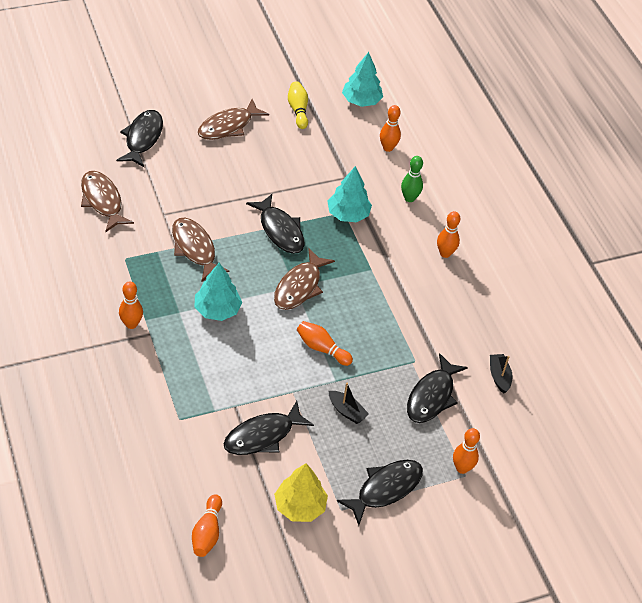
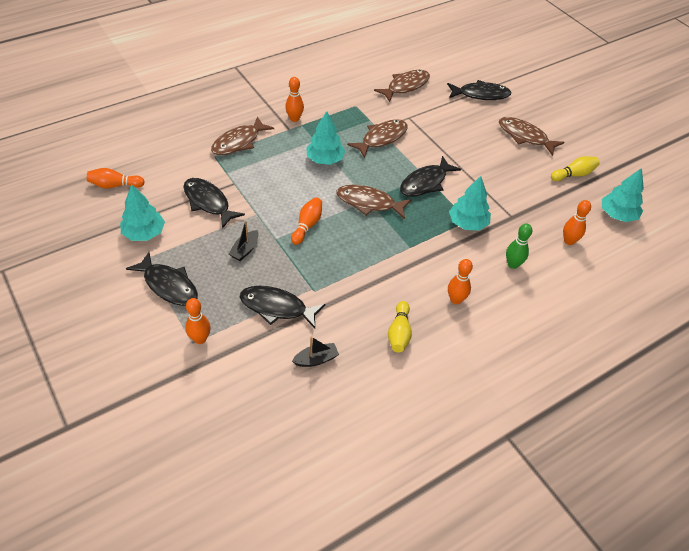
camera: 80 degrees right, 0 degrees up
(160, 389) = (239, 142): none -> brown fish
(300, 506) = (144, 233): yellow tree -> turquoise tree
(477, 306) = (399, 333): none -> yellow bowling pin

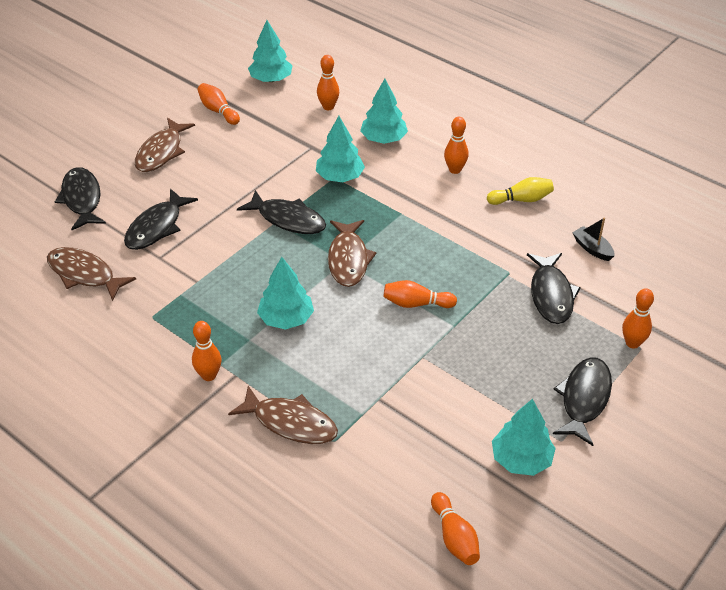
camera: 105 degrees left, 5 degrees down
(208, 202) = (429, 412): black fish -> black fish (157, 227)
(245, 250) = (488, 348): black boat -> none
(381, 138) = (217, 274): brown fish -> none
(512, 264) = (383, 139): green bowling pin -> turquoise tree
(573, 175) = (218, 111): yellow bowling pin -> orange bowling pin

